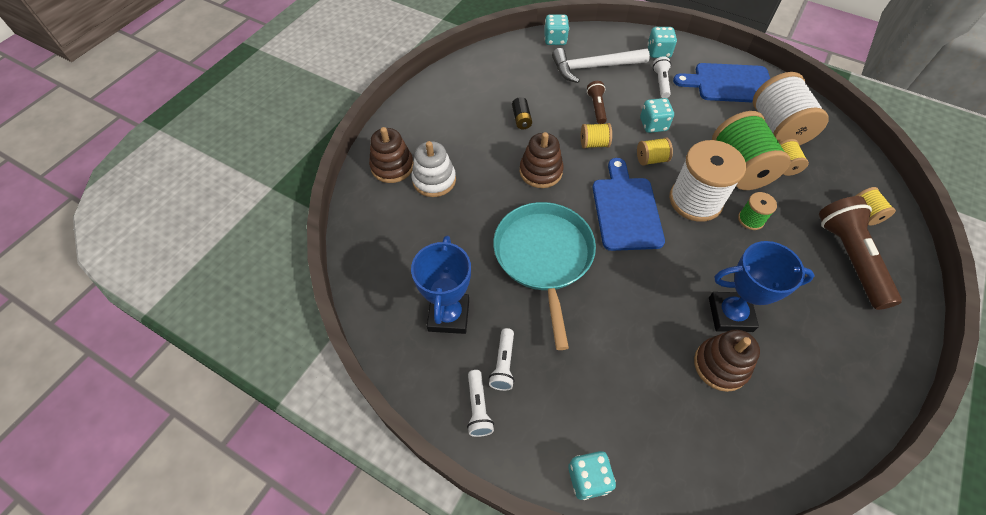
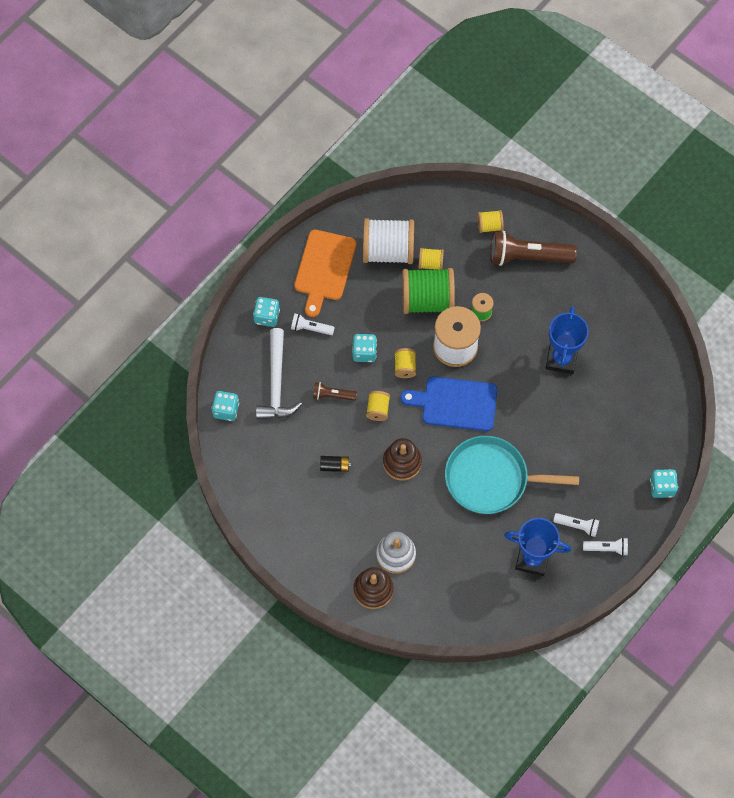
camera: 80 degrees left, 10 degrees up
(720, 365) = (598, 380): brown stacking toy -> none
(729, 83) = (324, 269): blue cutting board -> orange cutting board

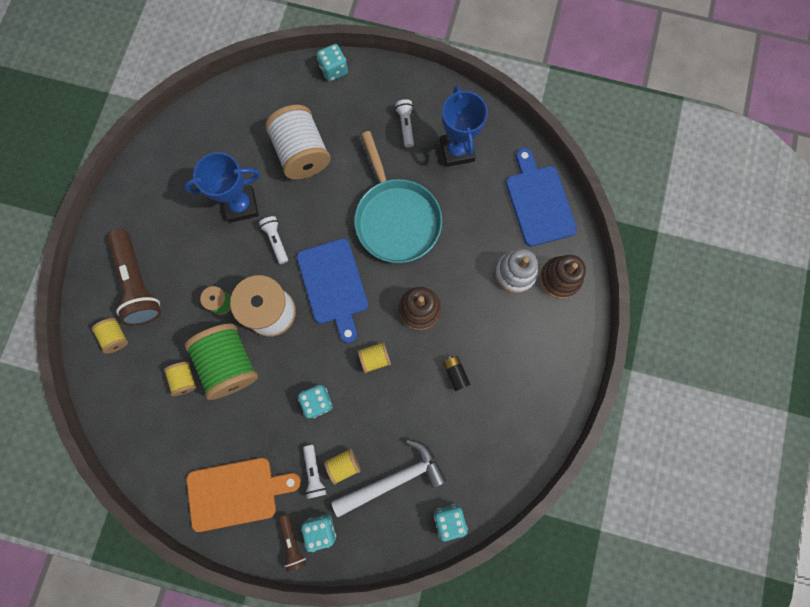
camera: 115 degrees left, 10 degrees up
(332, 395) = (380, 412): brown flashlight -> brown flashlight (292, 542)
(388, 251) = (187, 432): white spool -> white spool (302, 153)
(405, 367) = (316, 352): yellow spool -> yellow spool (343, 465)
(451, 607) = (539, 202): none -> blue cutting board
(606, 548) = (415, 93): white flashlight -> white flashlight (276, 241)

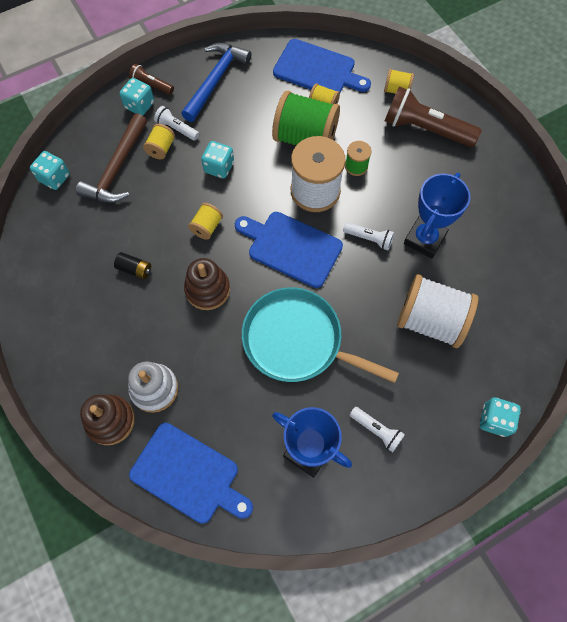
camera: 135 degrees right, 10 degrees down
(149, 419) = (317, 70): none -> blue cutting board
(237, 493) = (216, 80): orange cutting board -> blue hammer
(394, 479) = (117, 168): white hammer -> brown hammer

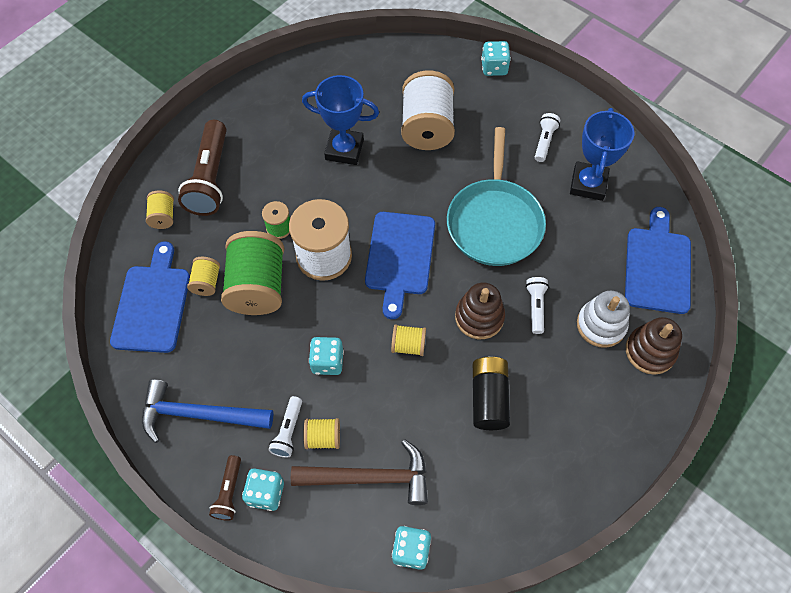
camera: 110 degrees left, 5 degrees down
(135, 269) = (488, 398): black battery -> black battery, size x1.74
(369, 239) = (362, 194): white flashlight -> white flashlight (535, 307)

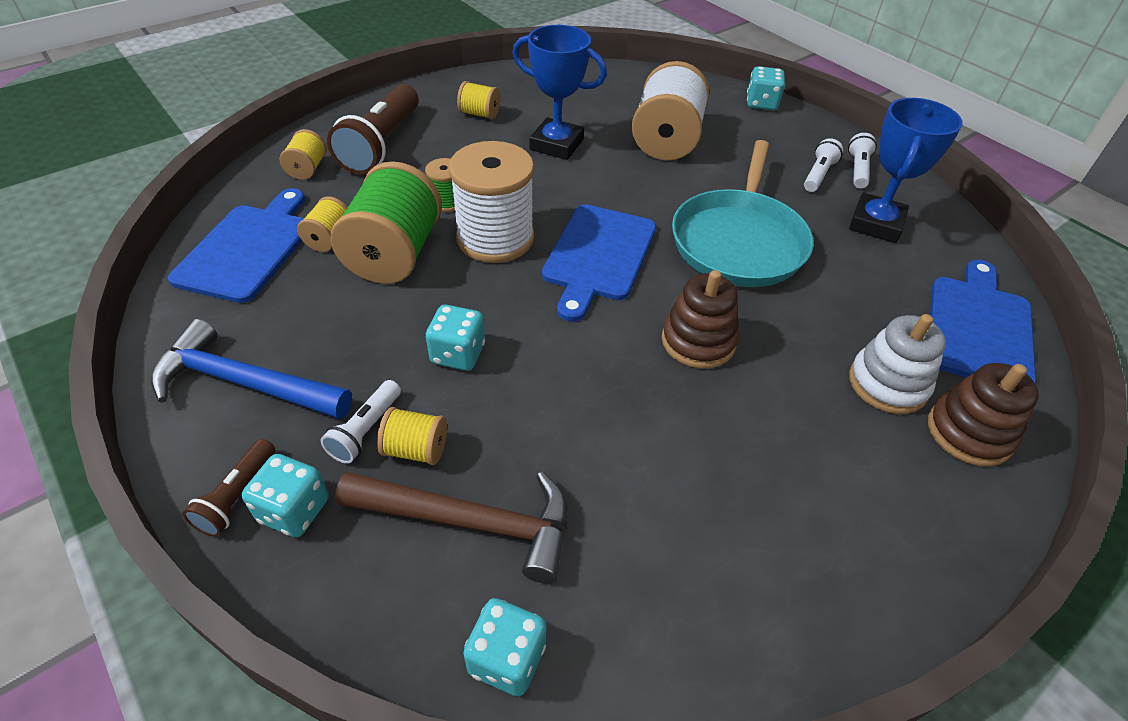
camera: 10 degrees right, 15 degrees down
(408, 345) = (584, 356): yellow spool -> yellow spool (480, 114)
(488, 398) = (694, 447): black battery -> none
(535, 307) = (786, 344): white flashlight -> white flashlight (857, 170)

